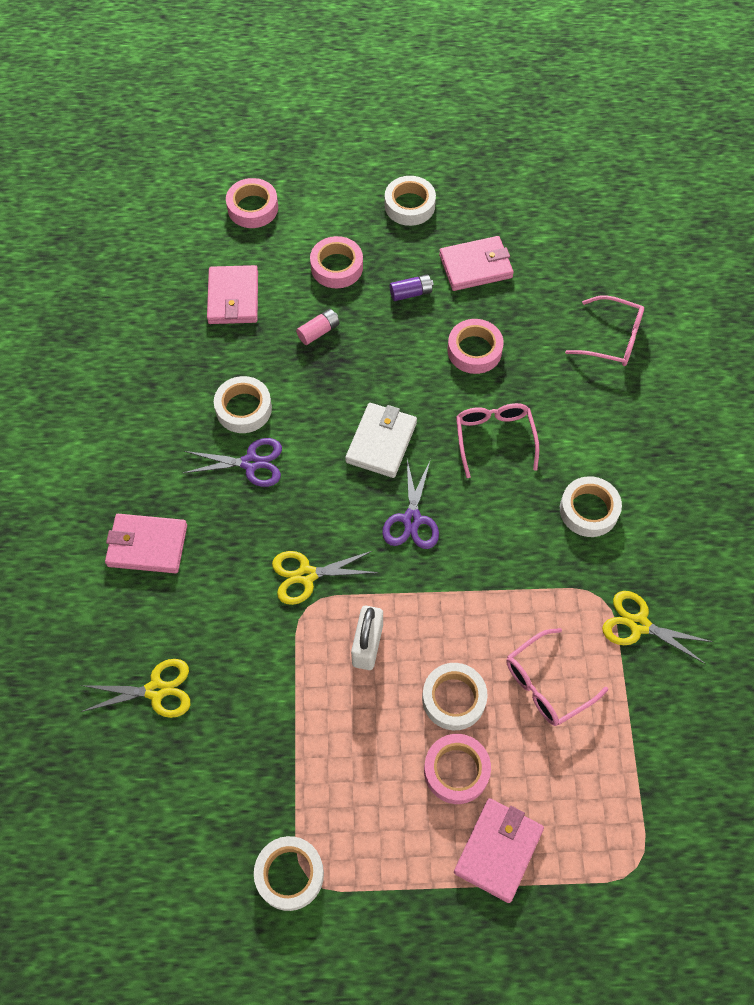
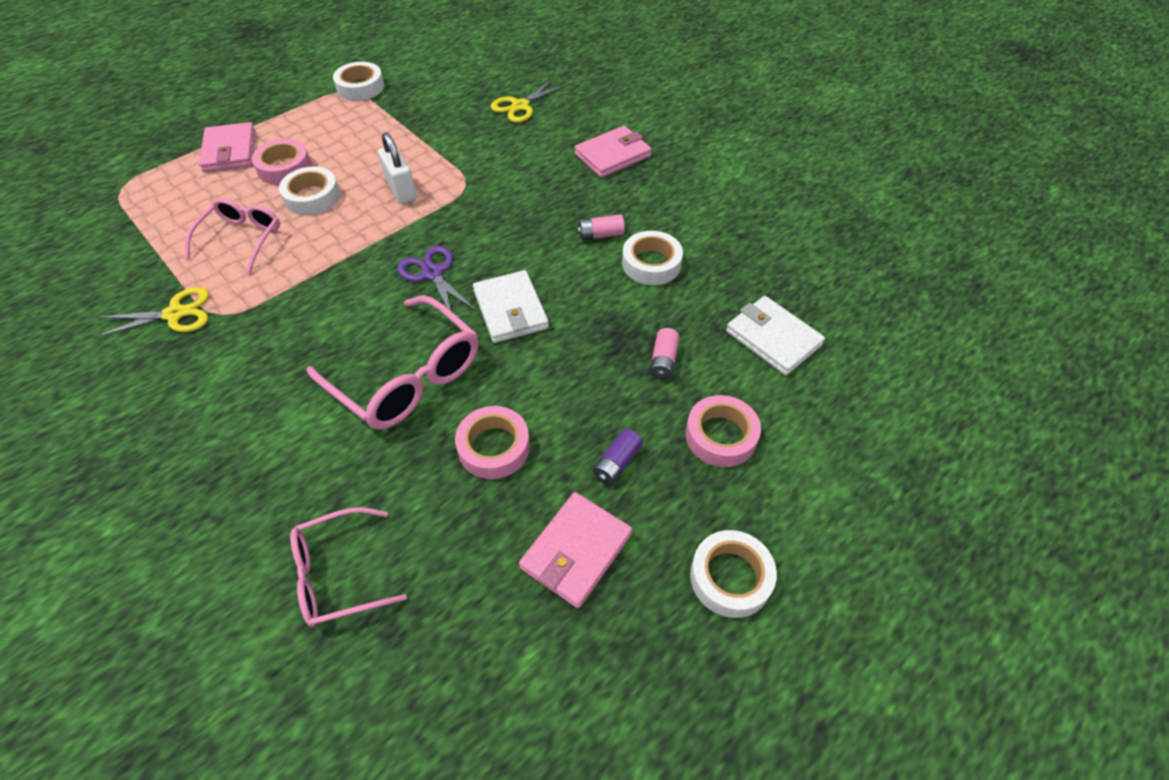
camera: 140 degrees right, 10 degrees down
(233, 297) = (773, 338): pink wallet -> white wallet
(251, 463) = (600, 234): purple scissors -> pink battery
(252, 208) = (878, 437): pink tape -> none
(306, 575) = (483, 199): yellow scissors -> none
(494, 439) = (406, 376): pink glasses -> pink glasses, size x1.57
(588, 510) = (269, 372): white tape -> none

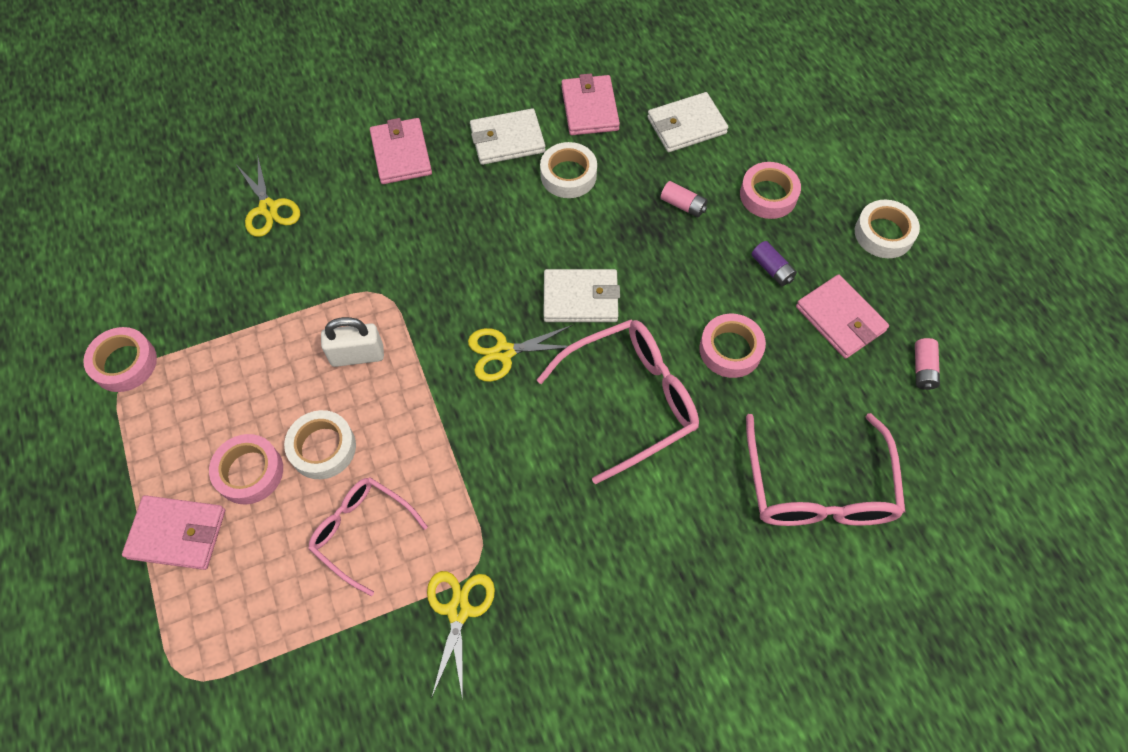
camera: 70 degrees left, 10 degrees up
(339, 574) = (817, 486): pink glasses -> pink glasses, size x1.57
(360, 87) = (124, 363): white tape -> pink tape
(432, 273) = (504, 352): purple scissors -> yellow scissors
(600, 234) = (513, 200): pink battery -> pink battery (923, 369)
(668, 212) = (507, 140): none -> white wallet
(743, 257) = (590, 108): none -> pink wallet

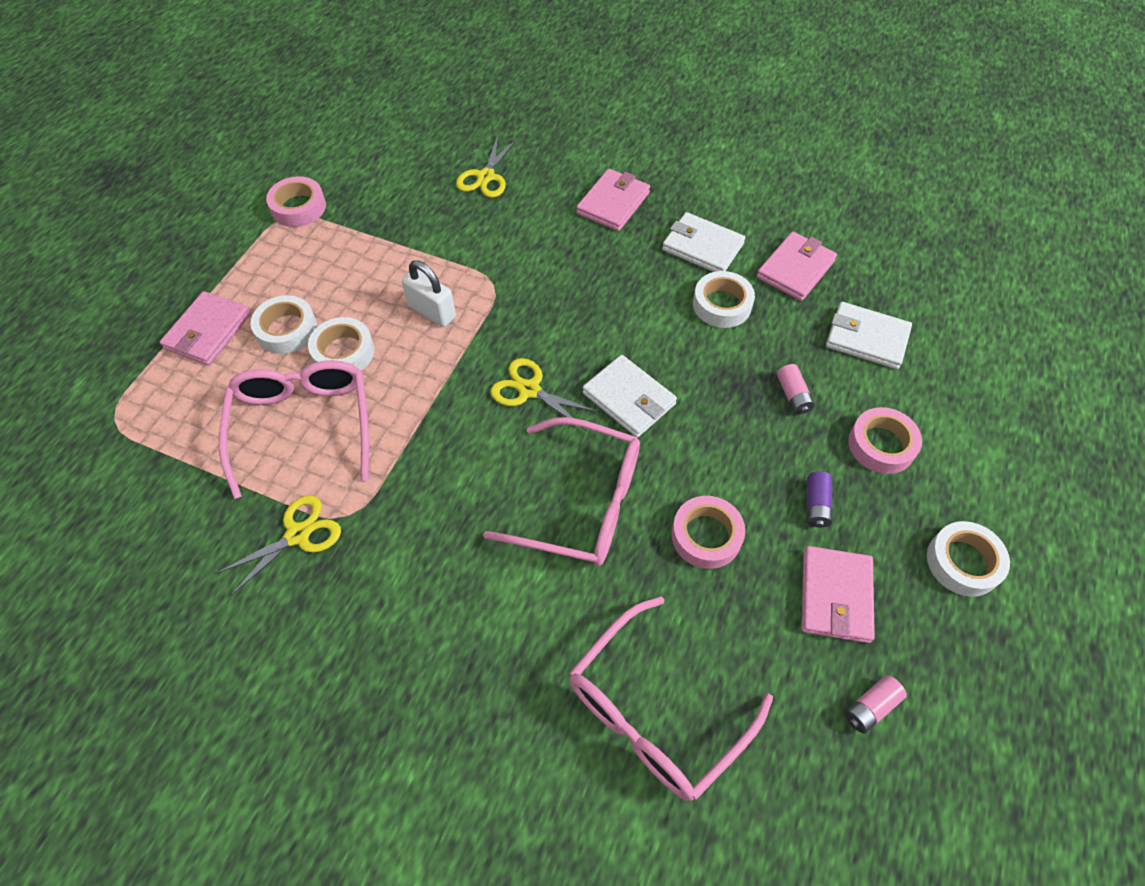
camera: 45 degrees right, 5 degrees down
(177, 534) = (208, 331): pink wallet -> pink wallet turned 60 degrees clockwise
(249, 472) = (287, 330): pink tape -> white tape
(363, 532) = (303, 427): pink glasses -> pink glasses, size x1.57

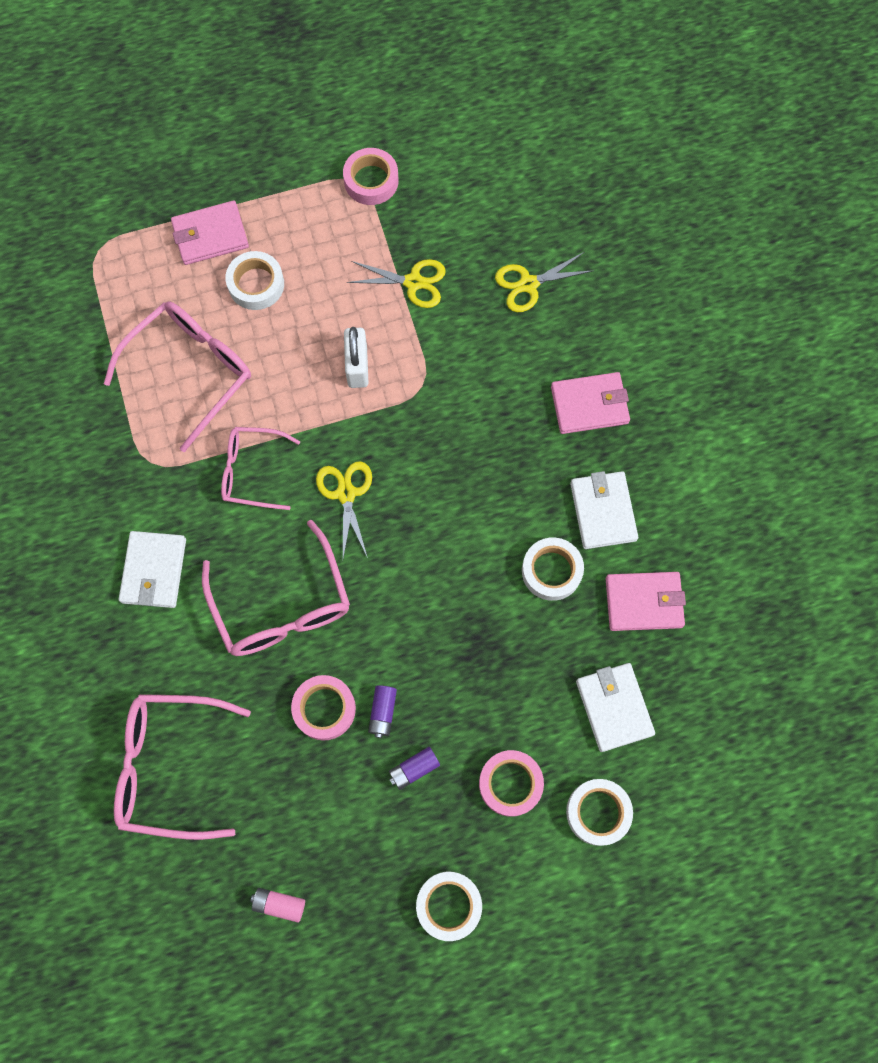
camera: 50 degrees right, 15 degrees up
(298, 535) = (112, 445): yellow scissors -> yellow scissors (413, 282)
(343, 352) = (270, 340): white tape -> white tape (598, 812)
(441, 442) = (253, 471): none -> pink glasses
(628, 399) = (397, 569): white wallet -> white wallet (154, 570)
(746, 493) = (382, 712): none -> purple battery
(793, 395) = (503, 687): pink battery -> none
(835, 596) = (347, 829): pink wallet -> none

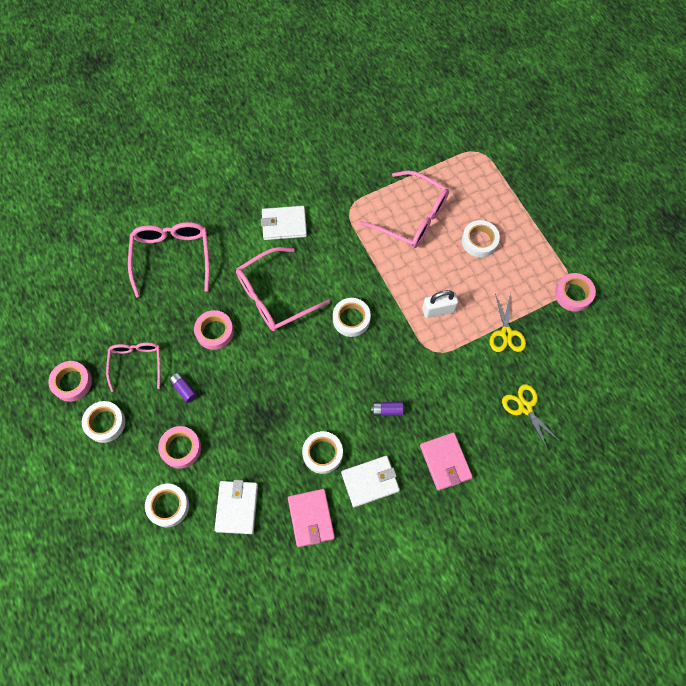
camera: 80 degrees right, 5 degrees down
(210, 235) = (506, 209): pink wallet -> none
(253, 471) = (355, 264): pink glasses -> pink glasses (136, 364)
(279, 904) = (100, 329): pink battery -> none
(346, 494) = (351, 319): yellow scissors -> white tape
(368, 959) = (72, 382): none -> pink tape
(382, 712) = (216, 365): purple battery -> purple battery (387, 410)
(614, 707) = (237, 507): white wallet -> white wallet turned 60 degrees counterclockwise

